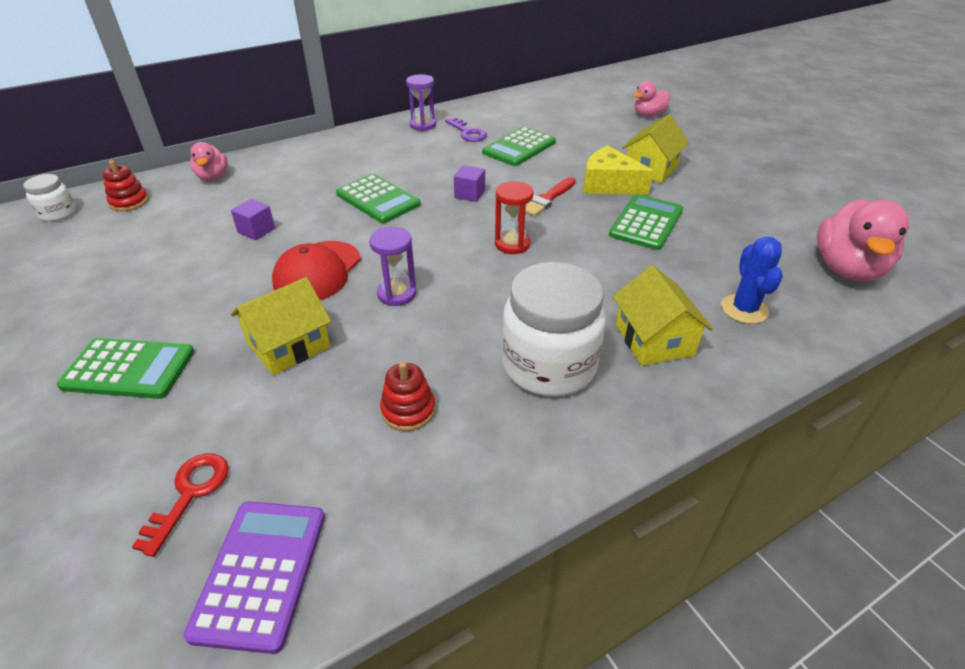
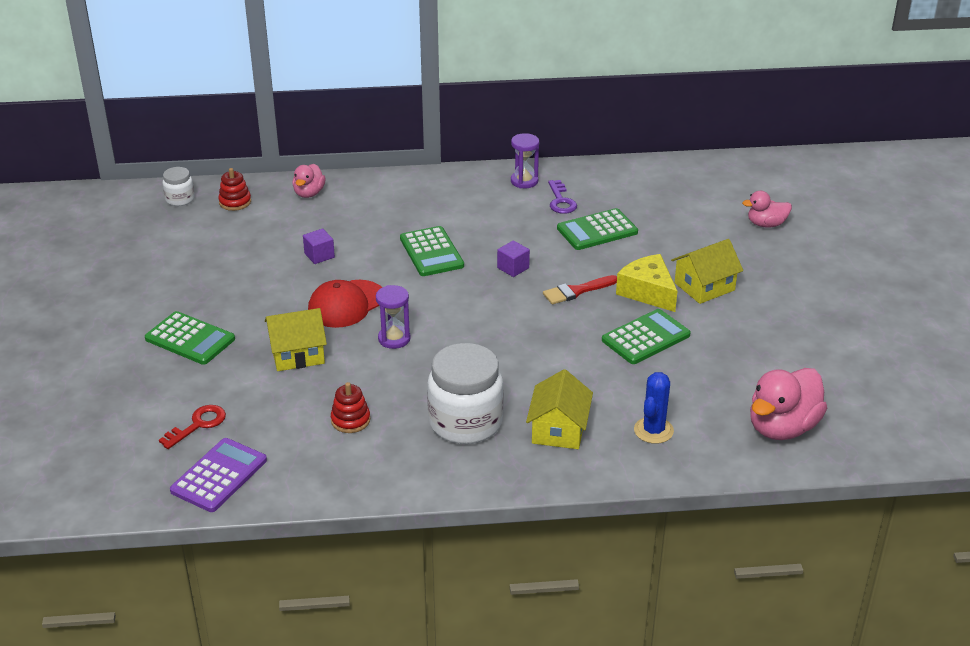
camera: 25 degrees right, 5 degrees down
(512, 244) = (513, 324): red hourglass -> none

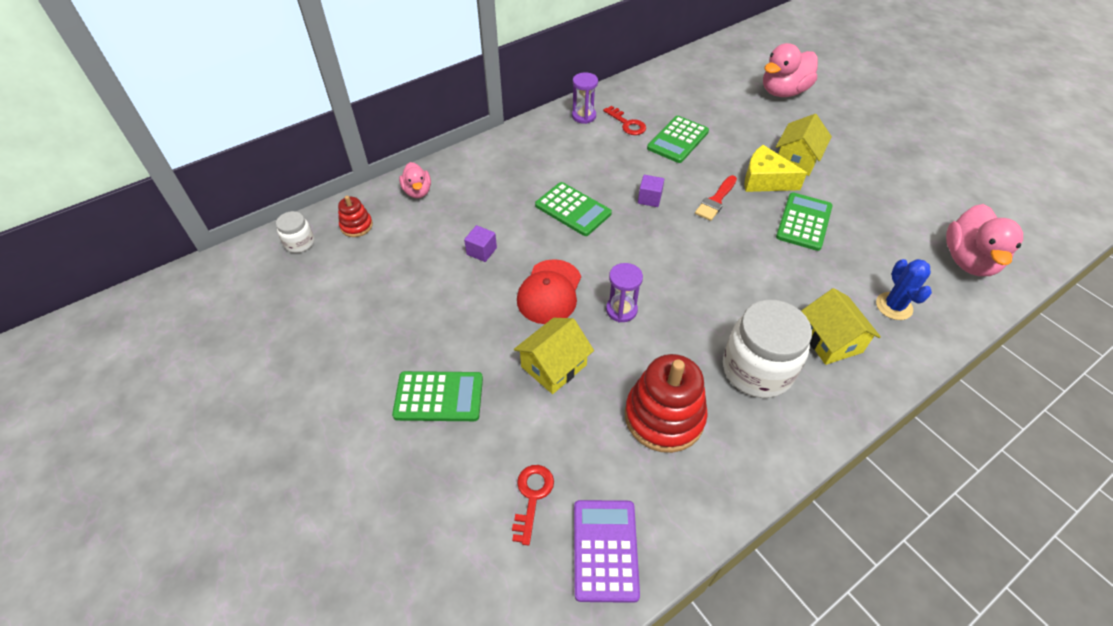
camera: 30 degrees left, 15 degrees up
(350, 420) = (664, 416): red stacking toy -> red stacking toy, size x1.99
(561, 201) = (627, 124): purple key -> red key
(766, 224) = (783, 92): pink duck -> pink duck, size x1.74

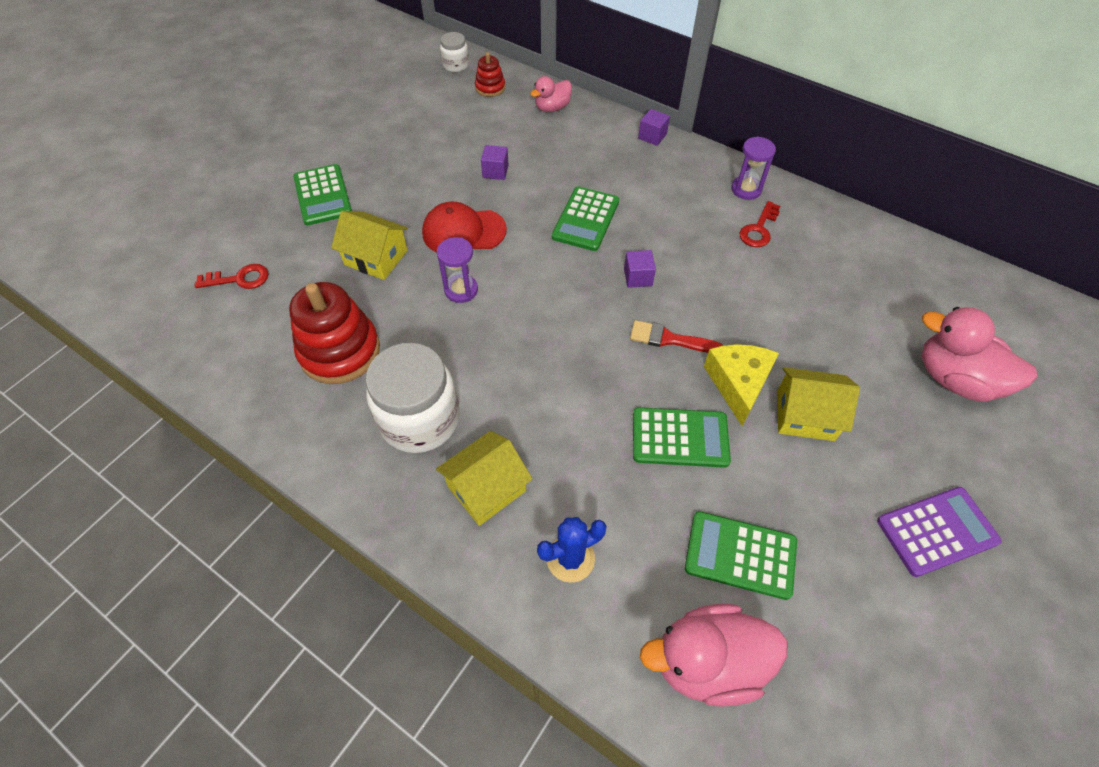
camera: 70 degrees right, 5 degrees up
(495, 144) = (652, 136): none -> purple cube
(605, 550) = (197, 338): purple calculator -> purple calculator (936, 531)
(678, 140) = (760, 282): green calculator -> green calculator (740, 555)

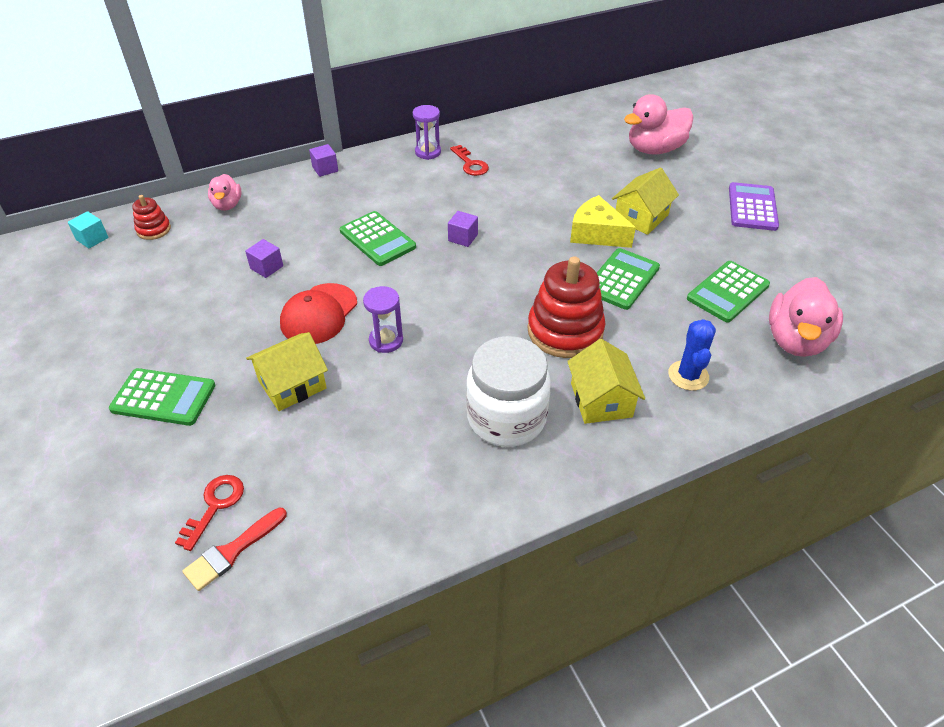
camera: 60 degrees left, 10 degrees down
(340, 351) = (386, 450): red stacking toy -> red stacking toy (565, 331)
(456, 65) = (92, 239): white jar -> turquoise cube
(669, 339) = (533, 247): red brush -> red brush (232, 551)

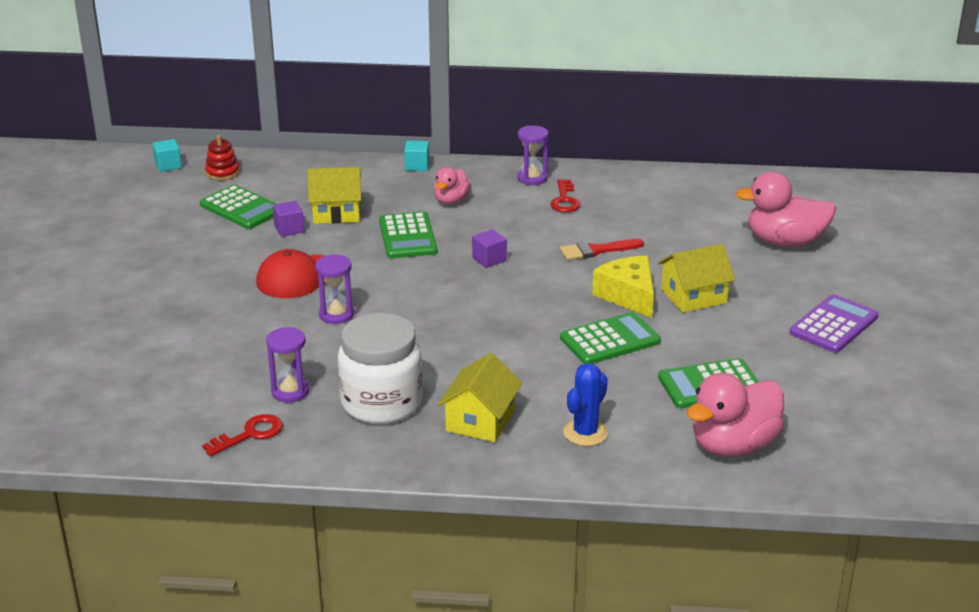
camera: 30 degrees right, 15 degrees down
(163, 397) = (125, 294): green calculator -> green calculator (241, 208)
(215, 506) = (101, 375): red key -> red key (250, 434)
(227, 205) = (301, 171): pink duck -> pink duck (451, 201)
(232, 551) = (88, 406): red brush -> red brush (597, 250)
(292, 384) = (230, 319): yellow house -> yellow house (336, 212)
(325, 169) = (417, 166): purple cube -> turquoise cube
(417, 441) = (290, 391): none -> purple hourglass
(565, 331) = (505, 361): red stacking toy -> none

